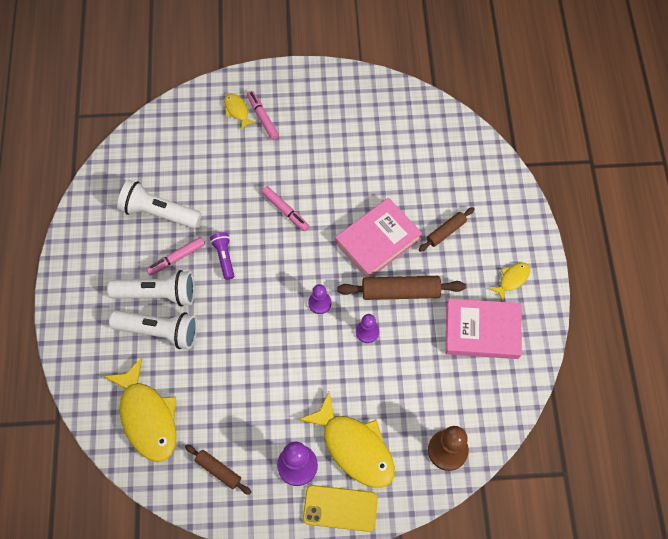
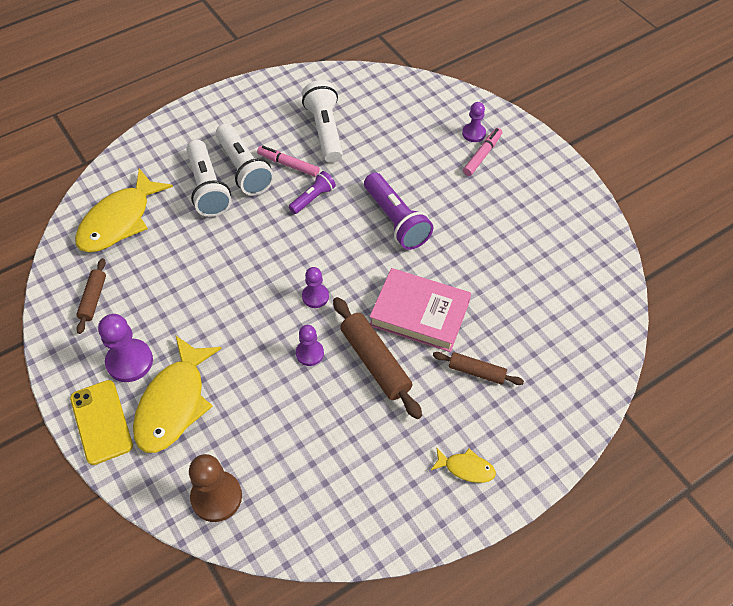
camera: 60 degrees right, 10 degrees down
(237, 110) = (473, 133): yellow fish -> purple pawn
(285, 211) = (396, 220): pink marker -> purple flashlight
(482, 331) = (381, 466): pink book -> none

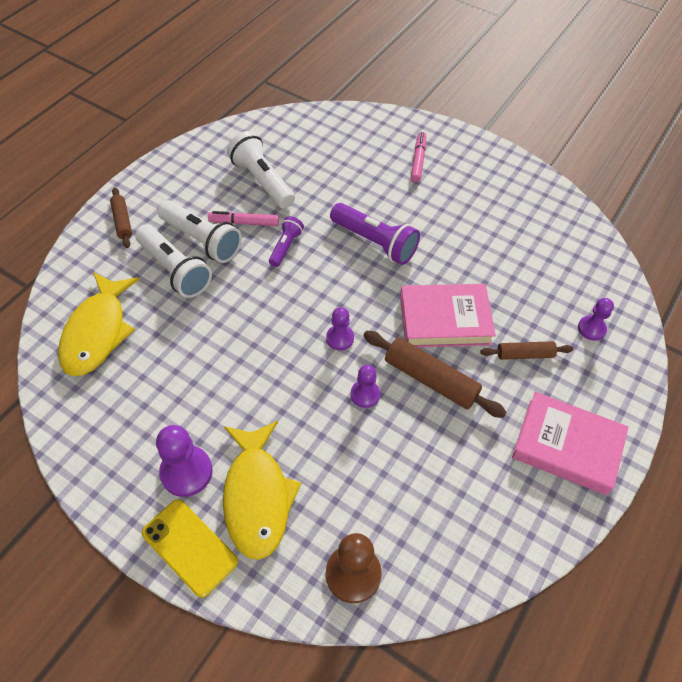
camera: 25 degrees left, 0 degrees up
(93, 299) = (112, 422): brown rolling pin -> brown rolling pin (122, 221)
(466, 468) = (567, 446): yellow fish -> pink book
(473, 133) = (400, 144): purple pawn -> purple pawn (591, 329)

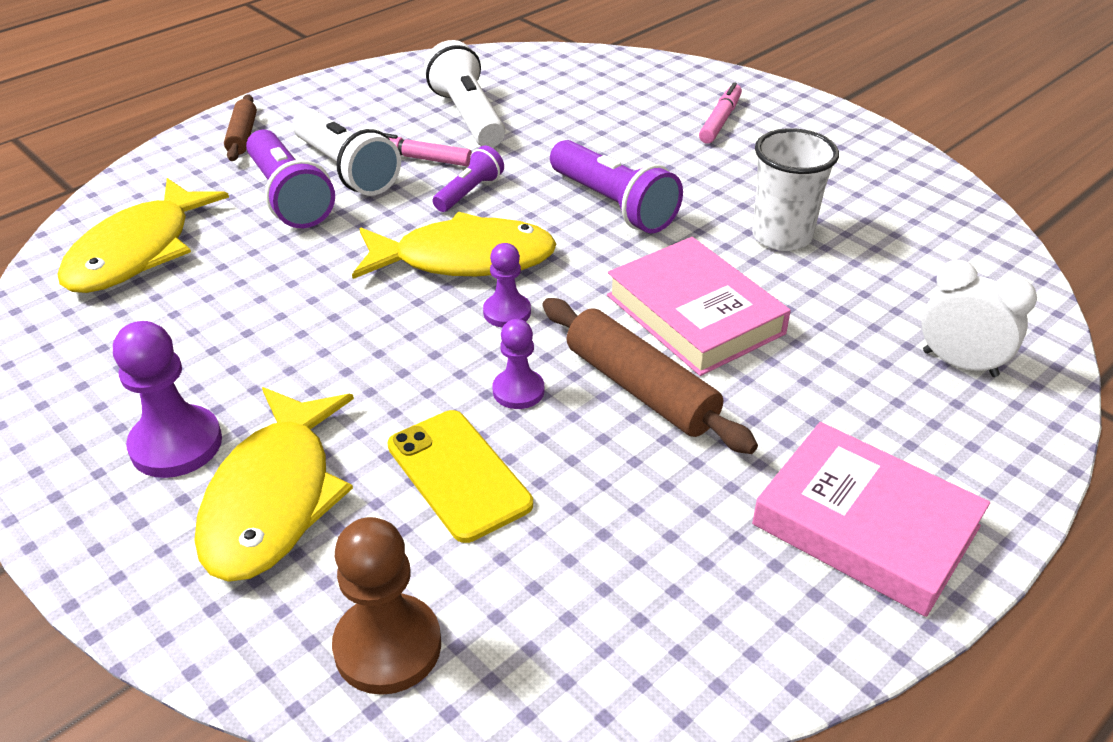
camera: 15 degrees right, 15 degrees down
(175, 270) = (289, 197): white flashlight -> purple flashlight
(189, 547) = (126, 549): yellow phone -> yellow phone (458, 475)
(301, 302) = (465, 259): none -> yellow fish
(445, 320) = (694, 314): pink book -> pink book turned 45 degrees clockwise
(477, 251) = (781, 236): none -> white cup
(525, 354) = (823, 381): brown rolling pin -> none
(591, 329) = (959, 364): purple pawn -> white clock

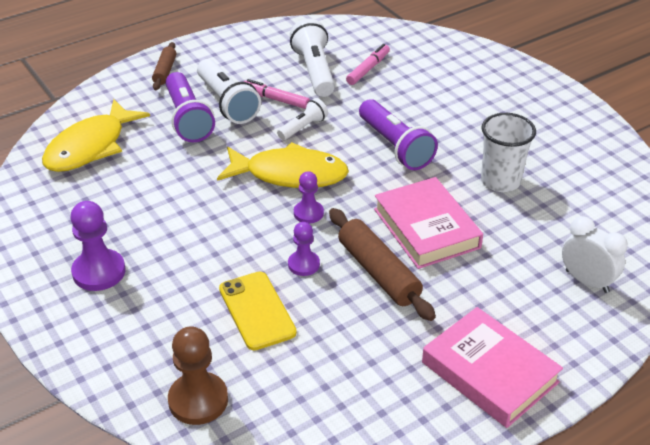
camera: 10 degrees right, 0 degrees up
(274, 498) = (149, 310): yellow fish -> none
(469, 192) = (303, 127): purple flashlight -> white flashlight
(720, 120) = (485, 91): pink marker -> pink marker (368, 69)

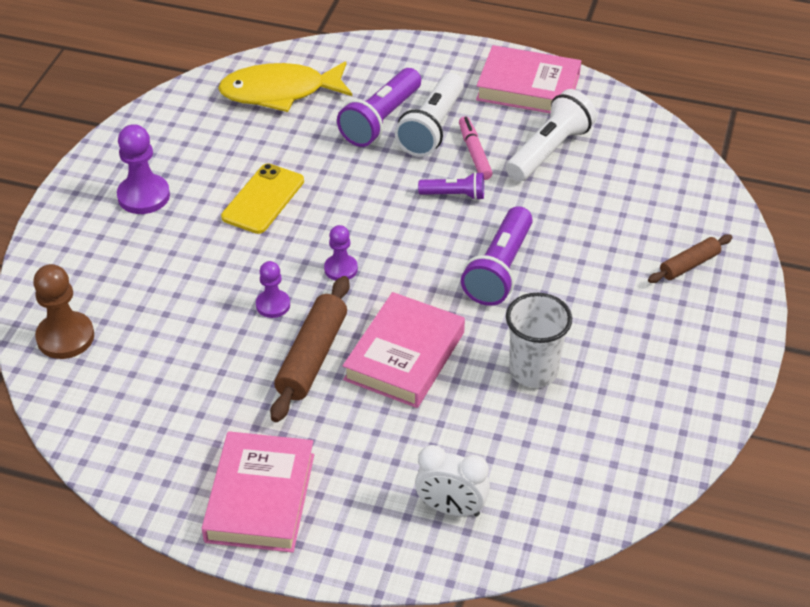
camera: 50 degrees right, 5 degrees up
(165, 71) = (429, 64): brown rolling pin -> brown rolling pin (689, 265)
(246, 48) = (528, 87): none -> pink book
(257, 311) = (190, 310): yellow phone -> yellow phone (263, 199)
(290, 174) = (379, 227): yellow fish -> none
(303, 127) = (454, 195): white flashlight -> purple flashlight
(368, 69) = (599, 182): pink marker -> none
(587, 281) = (451, 508): white clock -> white clock turned 105 degrees clockwise

